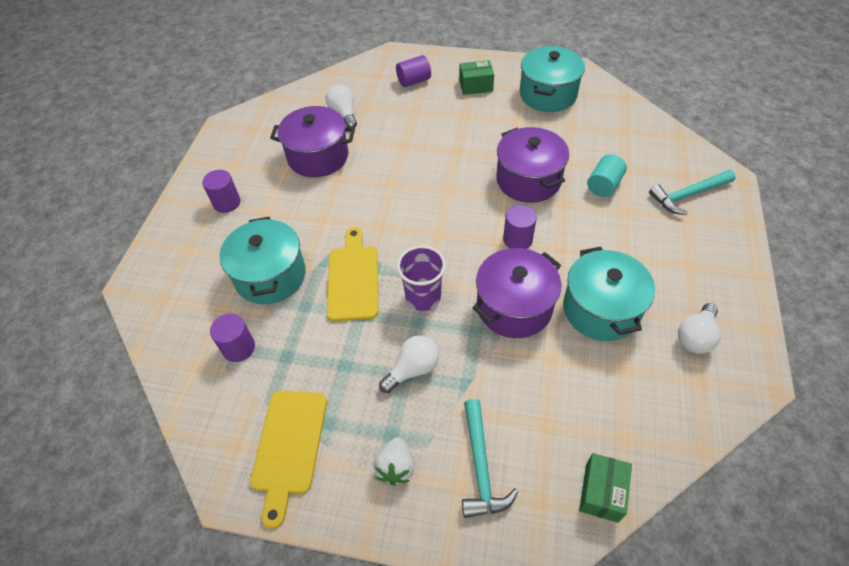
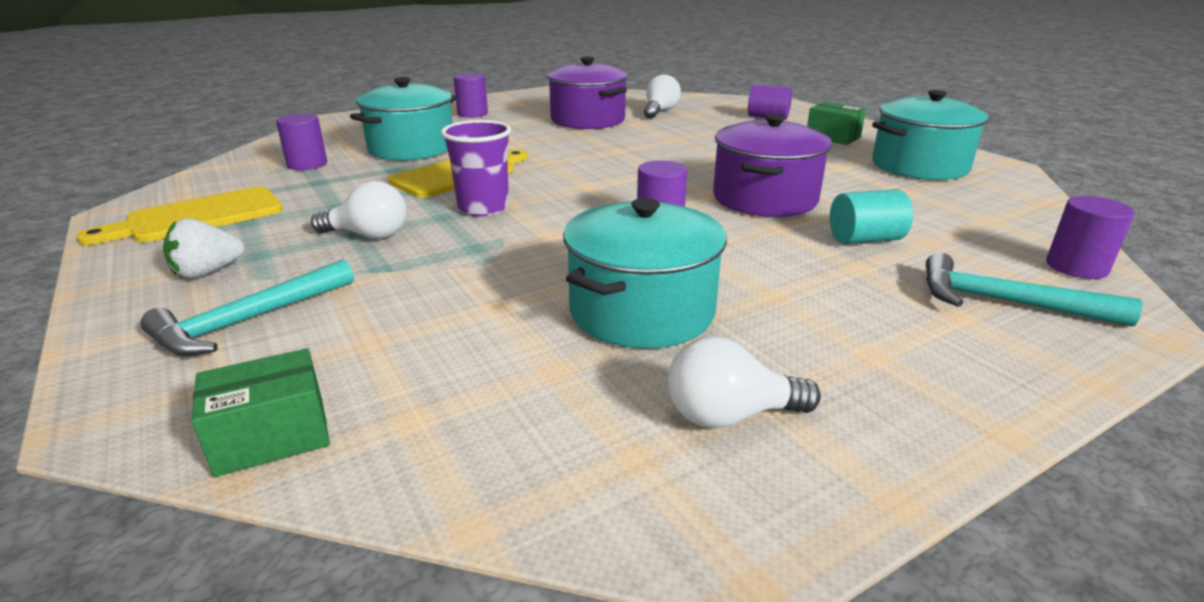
camera: 45 degrees right, 25 degrees down
(514, 307) = (547, 255): purple pot -> none
(682, 149) = (1076, 267): none -> purple cylinder

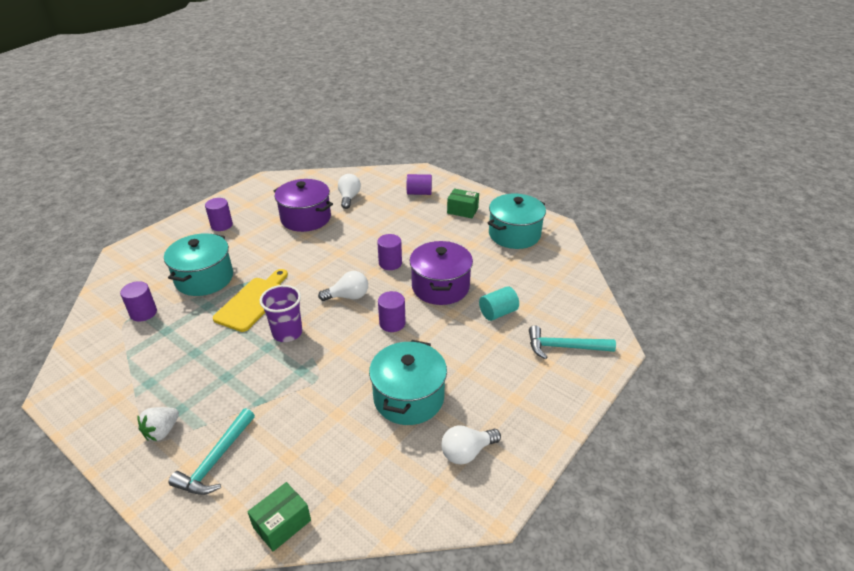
camera: 20 degrees left, 10 degrees up
(197, 217) = (112, 385): yellow cutting board -> none
(368, 235) = (234, 375): white light bulb -> white light bulb (348, 296)
(1076, 267) = (592, 312): purple cylinder -> purple cylinder (390, 263)

